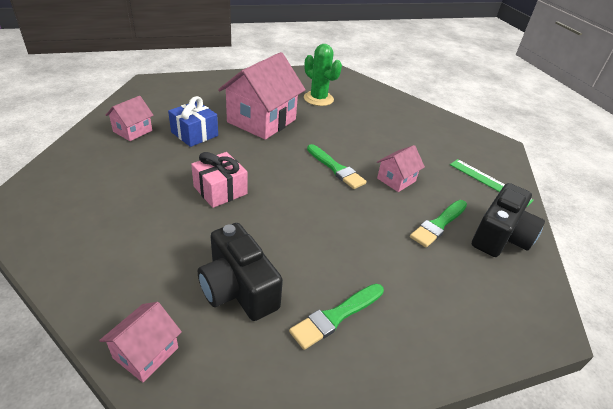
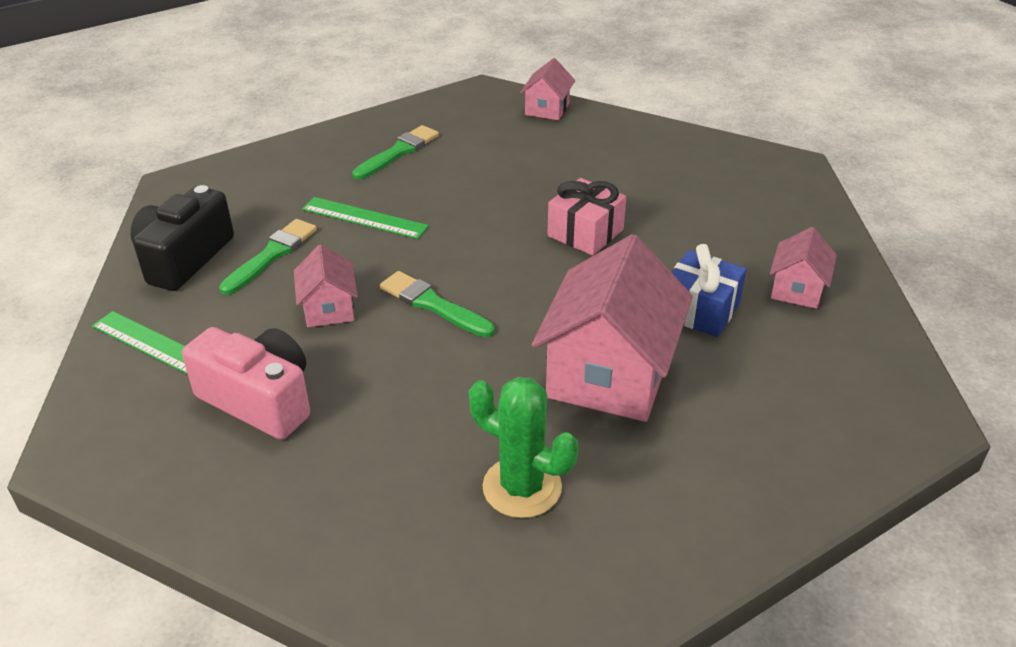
camera: 170 degrees right, 0 degrees up
(238, 289) = (499, 153): black camera -> none
(373, 241) = (364, 218): none -> green ruler
(396, 180) = (329, 309): pink house -> pink house turned 45 degrees counterclockwise
(426, 146) = (259, 400): none -> pink camera

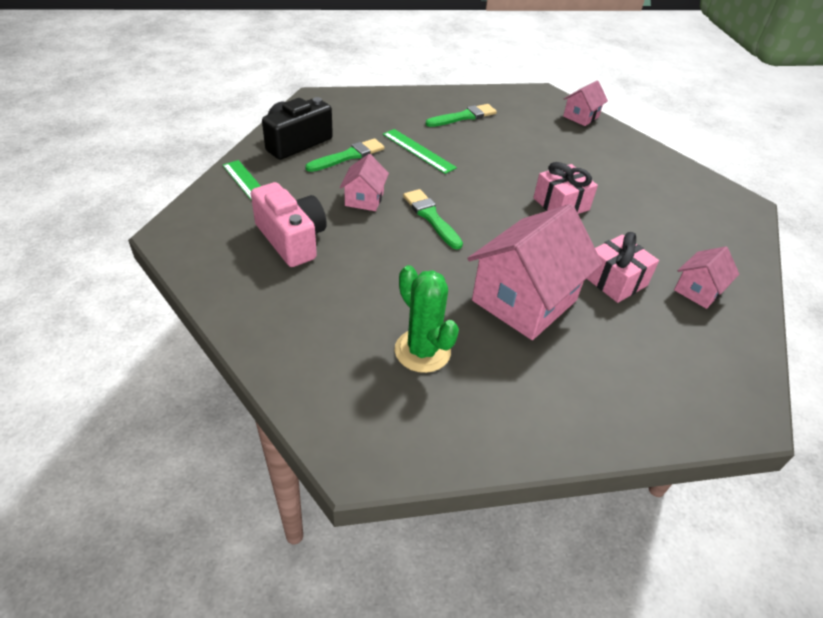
camera: 20 degrees right, 5 degrees up
(700, 310) = (614, 280): blue gift -> pink gift

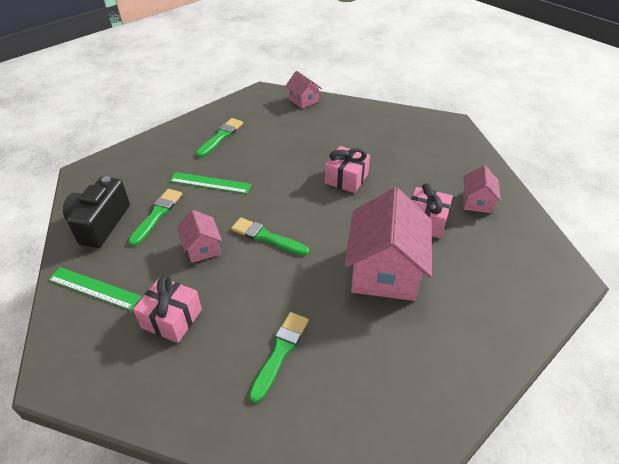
camera: 30 degrees left, 0 degrees up
(291, 239) = (172, 318): pink camera -> pink gift
(359, 311) = (280, 352): none -> green brush
(422, 351) = (352, 357): green cactus -> none
(581, 116) = (303, 100): pink house -> pink house turned 45 degrees counterclockwise

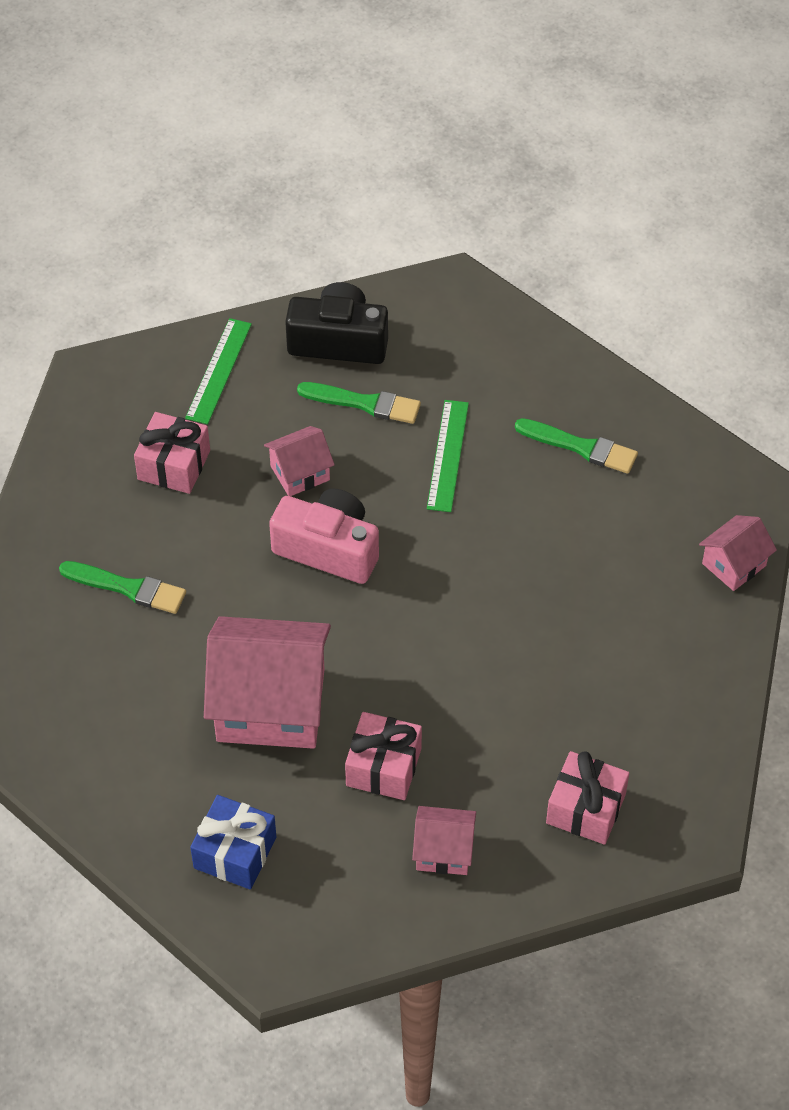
camera: 85 degrees right, 10 degrees up
(266, 237) = (328, 549): green brush -> pink camera
(346, 179) = (484, 649): pink gift -> pink gift (586, 808)
(498, 294) = (235, 852): none -> blue gift

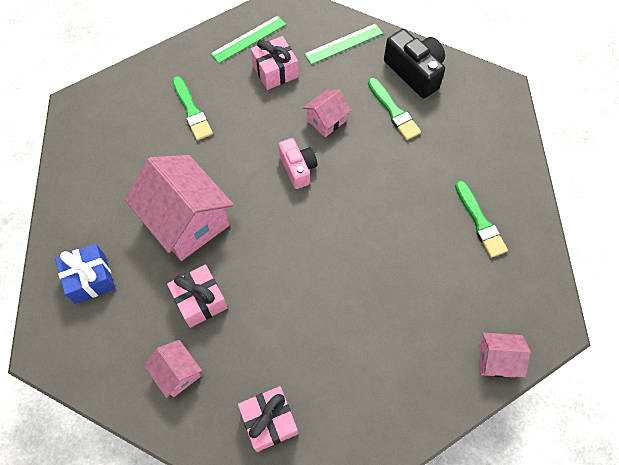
camera: 45 degrees right, 10 degrees up
(300, 473) = (326, 120): pink house -> pink house turned 60 degrees counterclockwise
(328, 549) = (298, 168): pink camera -> pink camera, size x0.66
(448, 455) = (406, 170): green ruler -> green ruler (248, 39)

